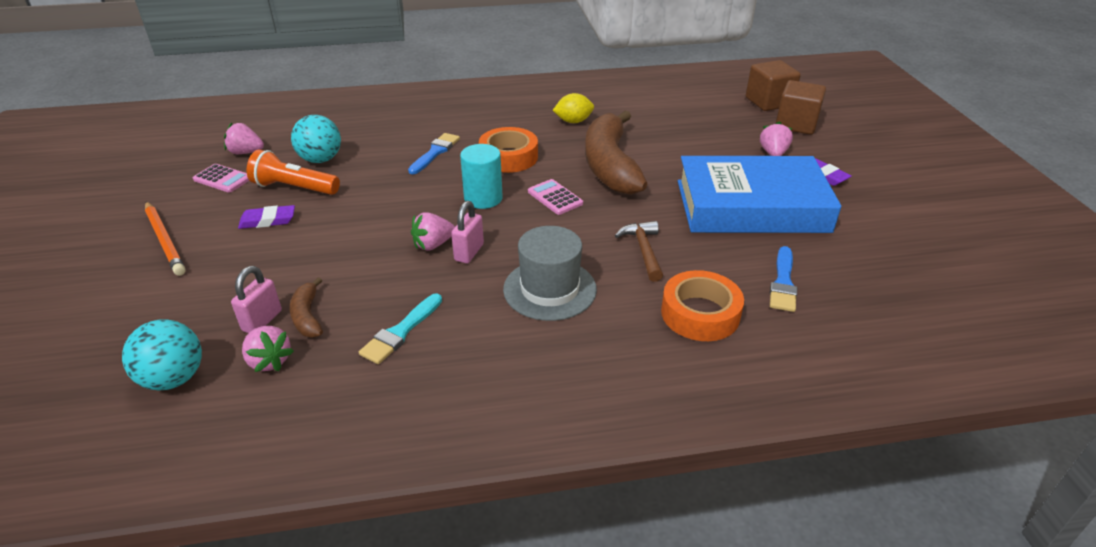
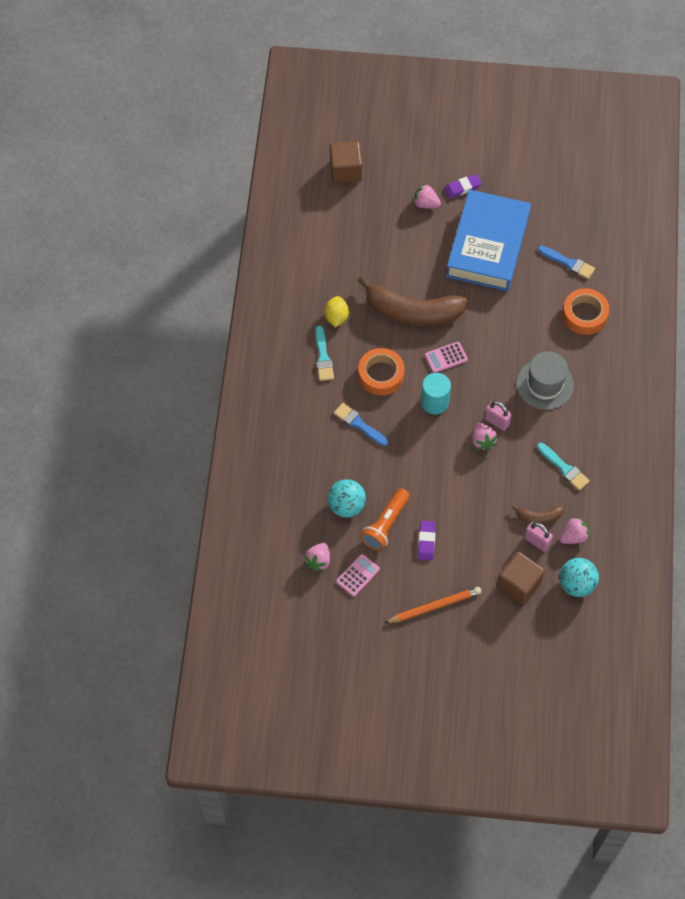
camera: 75 degrees left, 25 degrees up
(517, 121) = (323, 357): none -> turquoise brush
(643, 250) = (520, 323): brown hammer -> none
(796, 124) = (387, 169): brown cube -> brown cube (519, 584)

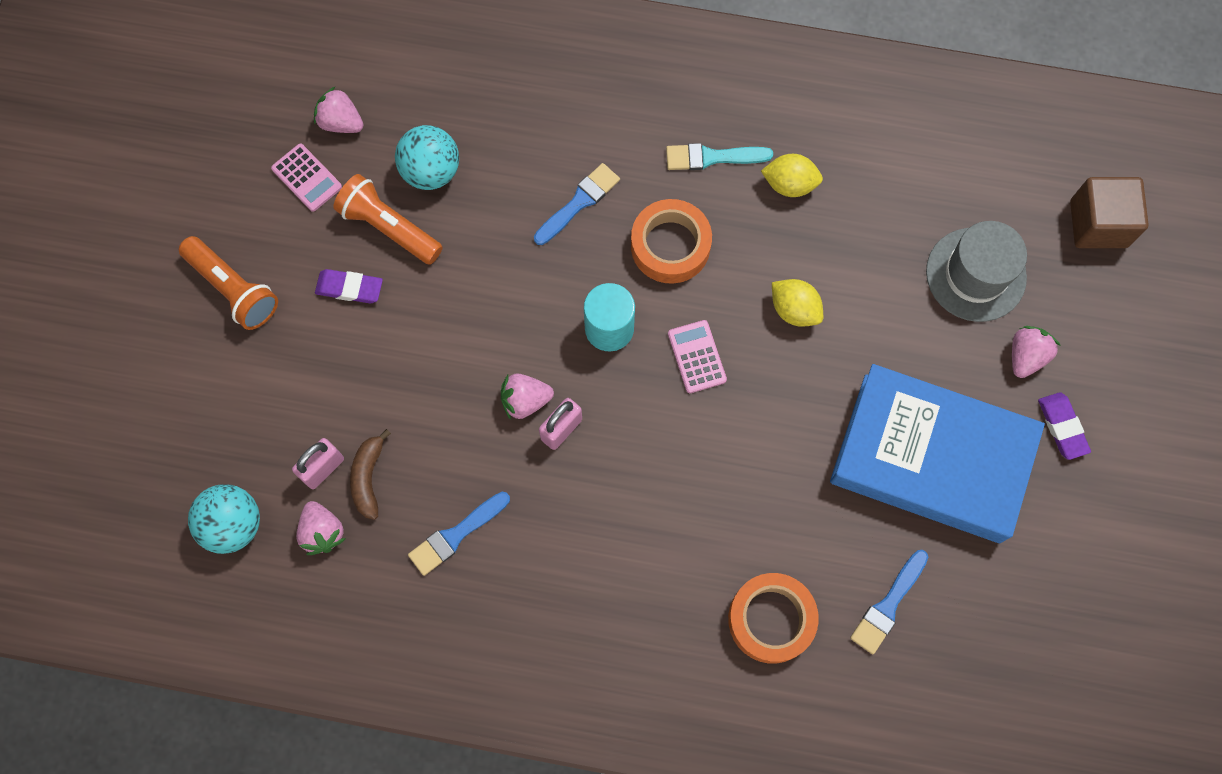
camera: 95 degrees right, 10 degrees up
(412, 312) = (794, 309): brown banana -> yellow lemon
(434, 606) = (234, 289): orange pencil -> orange flashlight
(519, 584) = (249, 427): brown cube -> none
(545, 384) = (628, 524): grey hat -> grey hat (975, 274)
(564, 468) = (456, 535): turquoise brush -> blue brush

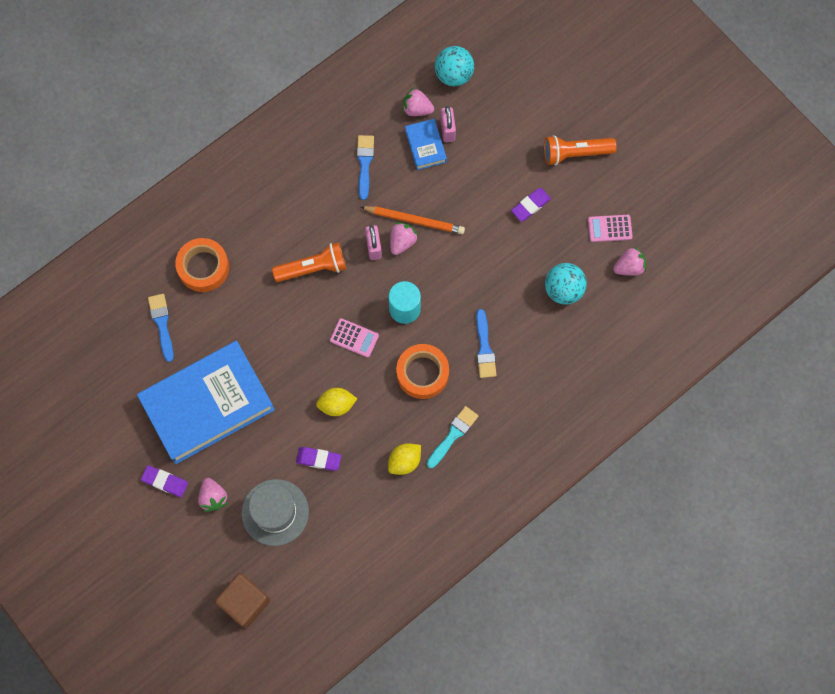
camera: 130 degrees right, 0 degrees up
(368, 478) = (425, 146): brown banana -> blue book
(389, 228) = (548, 247): orange flashlight -> orange flashlight (313, 268)
(484, 408) = (414, 220): none -> orange pencil
(874, 277) = (318, 459): none -> purple eraser

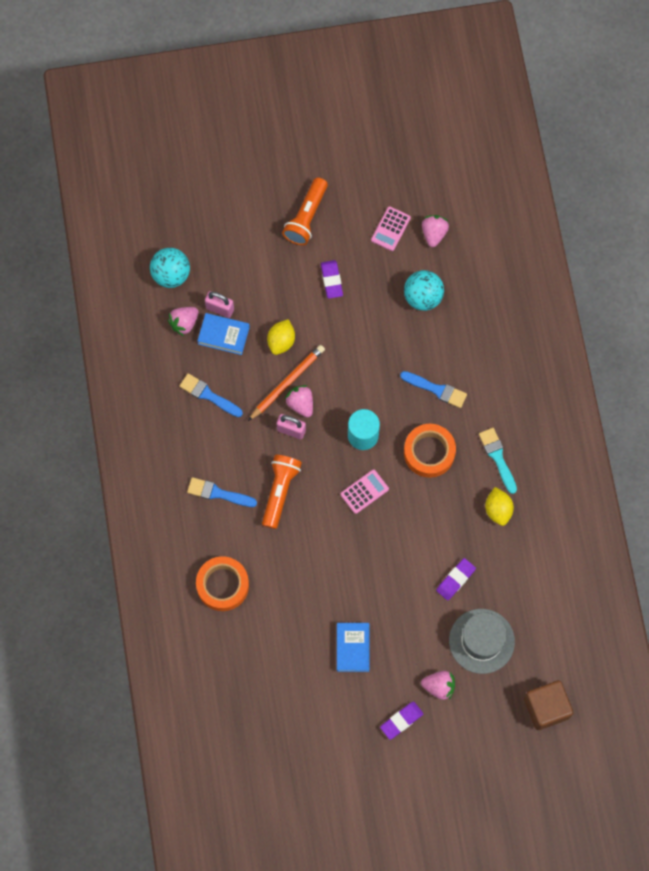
camera: 60 degrees left, 0 degrees up
(162, 324) = (254, 649): blue brush -> blue brush (218, 493)
(207, 405) = (352, 648): blue book -> blue book, size x0.43
(336, 405) = (416, 539): yellow lemon -> yellow lemon (281, 341)

